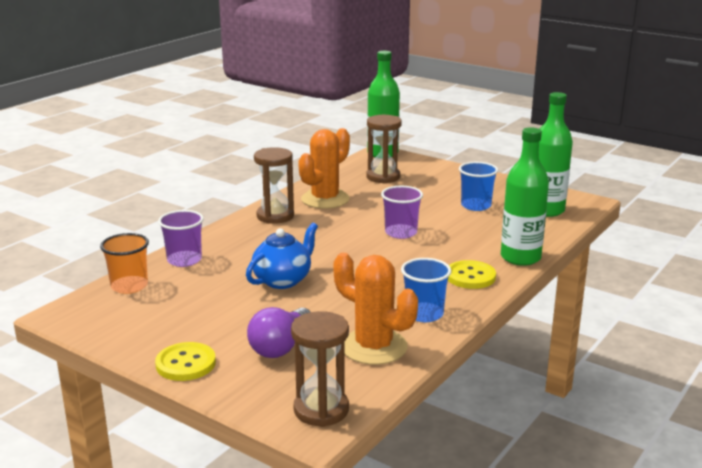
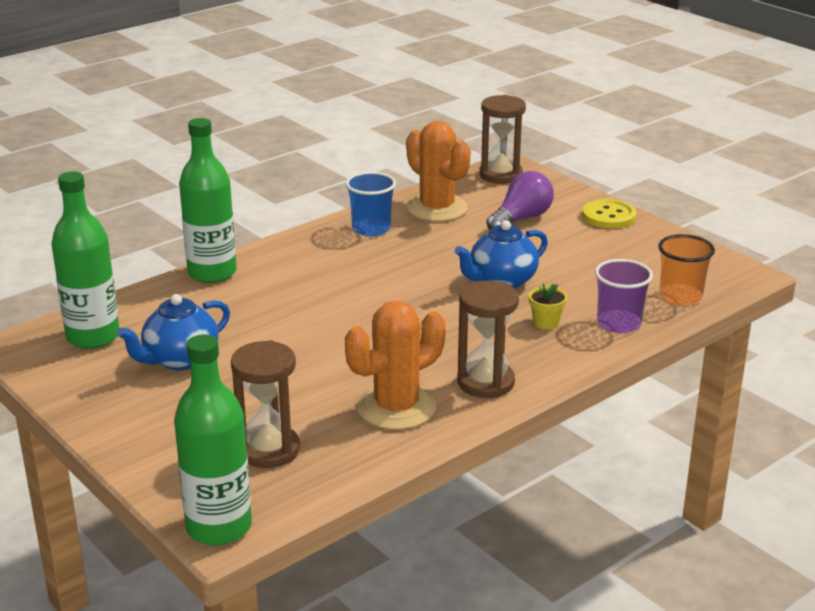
camera: 165 degrees left, 5 degrees up
(241, 254) = (546, 323): none -> yellow flower pot
(401, 233) = (324, 327): purple cup -> none
(470, 276) = (291, 259): yellow button -> none
(476, 206) = (180, 360): blue cup -> blue teapot

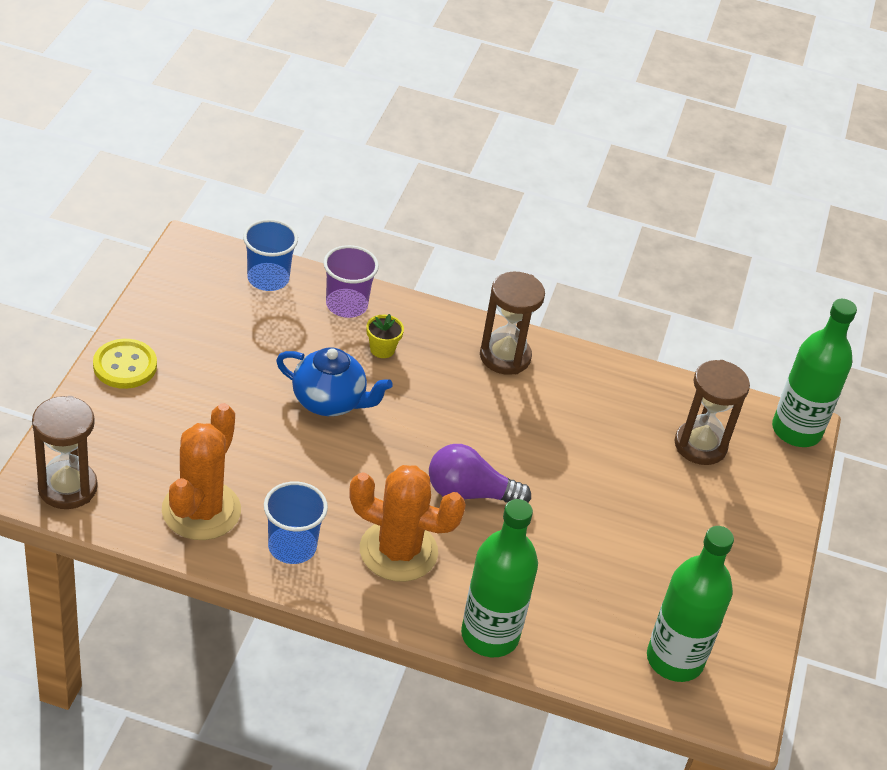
camera: 130 degrees left, 15 degrees up
(180, 360) = (648, 569): blue teapot -> none
(396, 408) = (584, 395): orange cactus -> orange cactus (398, 551)
(521, 219) = (179, 431): purple light bulb -> purple light bulb (469, 493)
(680, 297) = (268, 279): orange cup -> blue cup

